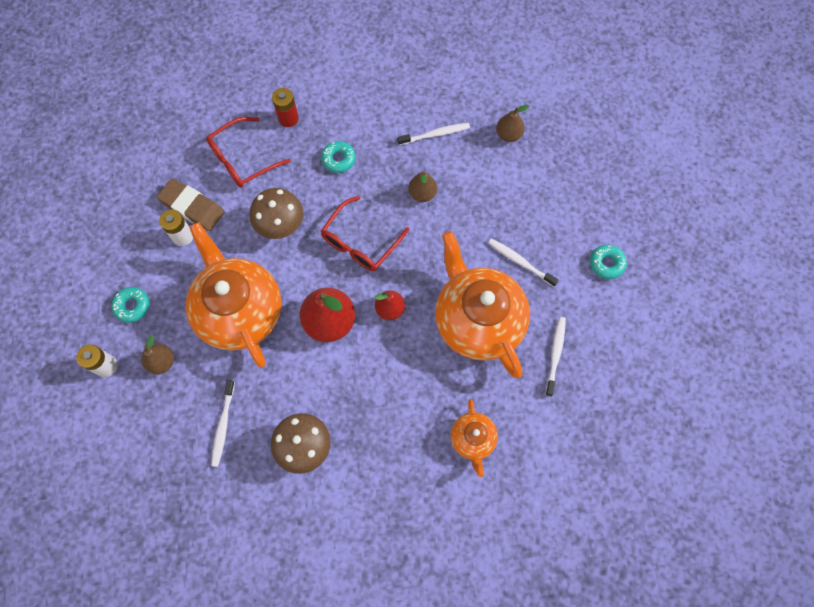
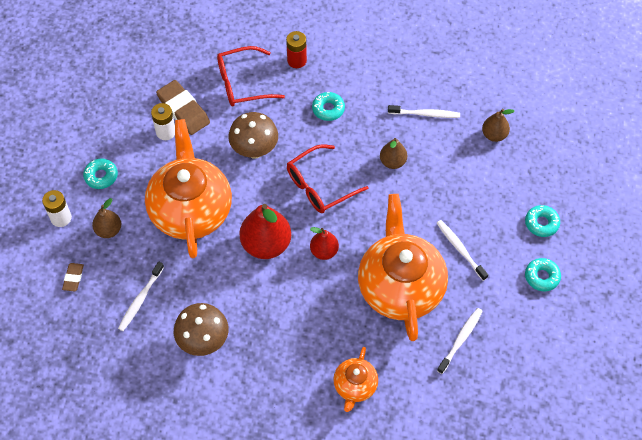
camera: 20 degrees right, 10 degrees down
(144, 427) = (73, 278): none -> brown eraser
(586, 210) = (541, 223): none -> turquoise donut

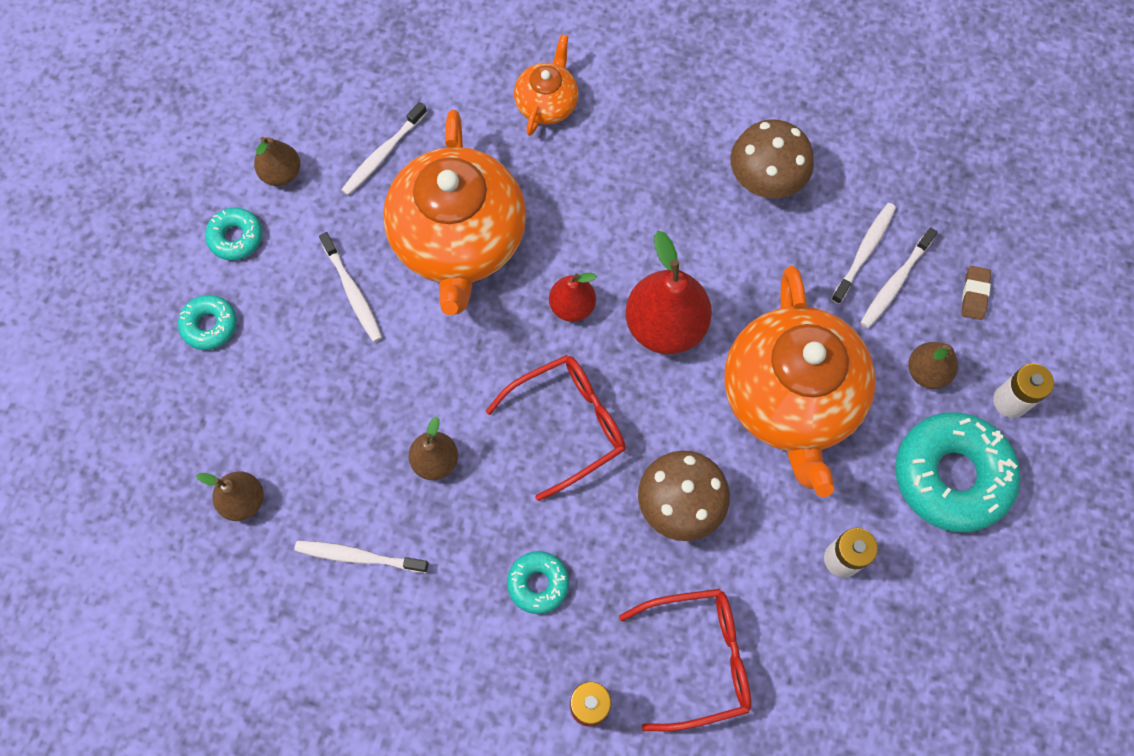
camera: 175 degrees left, 10 degrees up
(101, 176) = (951, 476): turquoise donut -> turquoise donut, size x2.01
(122, 281) = (895, 282): none -> white toothbrush
(183, 110) = (811, 605): brown eraser -> none
(524, 321) = (281, 173): none -> brown pear

